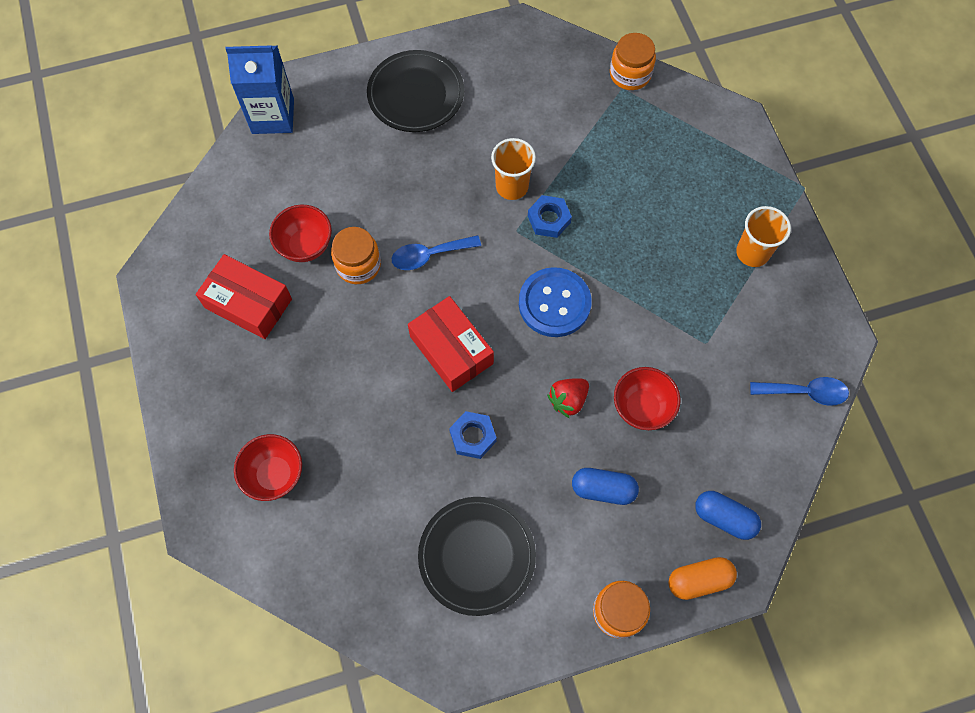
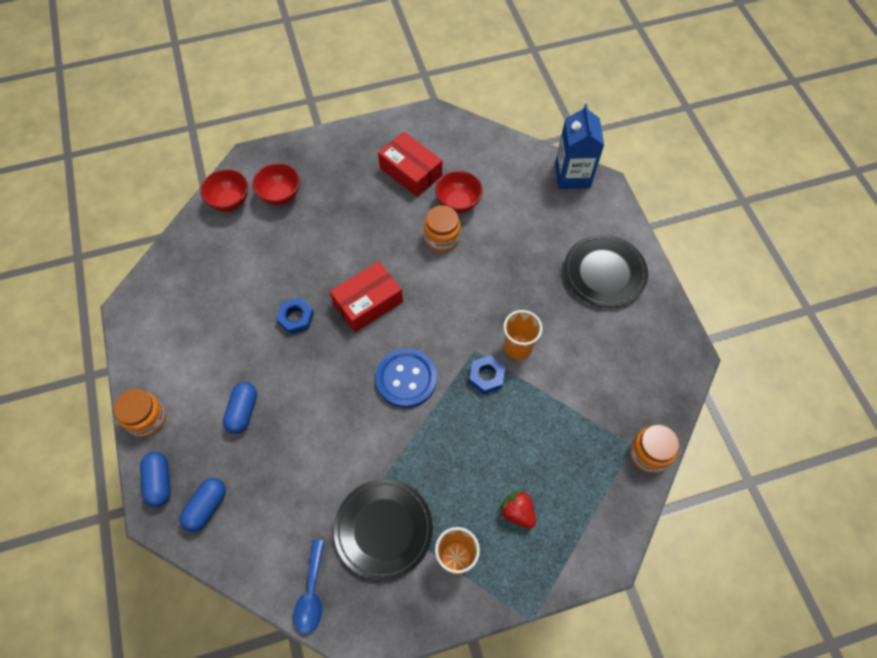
camera: 90 degrees right, 5 degrees down
(248, 303) = (410, 172): red box -> red box turned 75 degrees counterclockwise
(429, 255) = (450, 286): blue spoon -> none
(477, 556) = (204, 321): black plate -> black plate (383, 529)
(568, 400) = (320, 387): red strawberry -> red strawberry (517, 512)
(642, 408) = (308, 445): red bowl -> red bowl (230, 202)
(699, 580) = (160, 482): orange capsule -> blue capsule

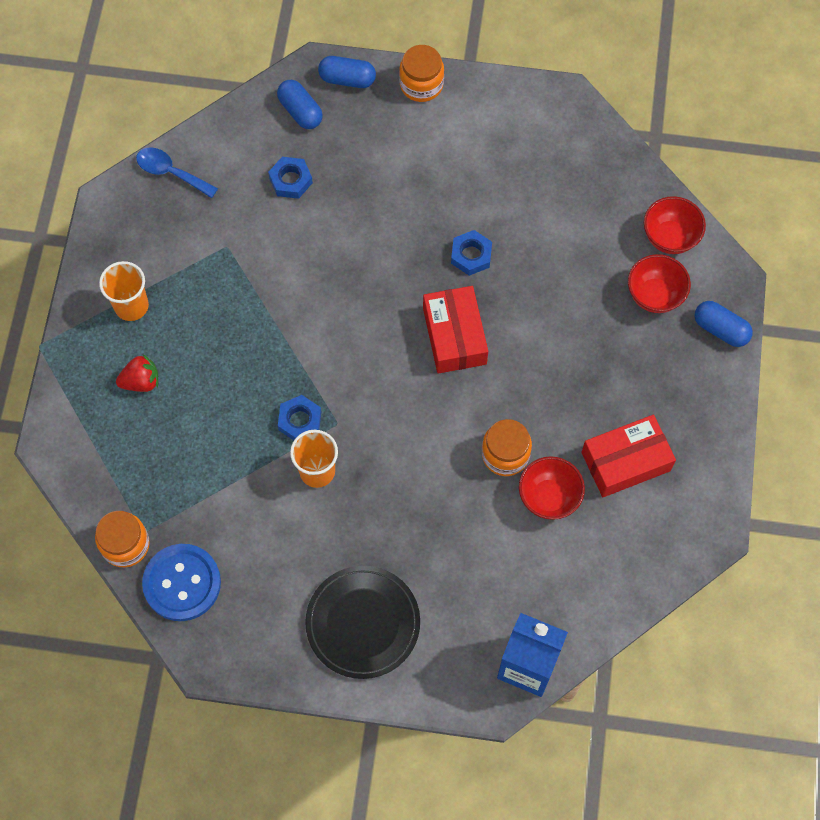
camera: 115 degrees right, 5 degrees up
(243, 411) = (384, 170): blue capsule -> blue capsule (720, 329)
(280, 482) = (291, 180): none -> blue nut
(383, 529) = (194, 254): black plate -> none
(406, 379) = (339, 338): blue button -> blue button (182, 583)

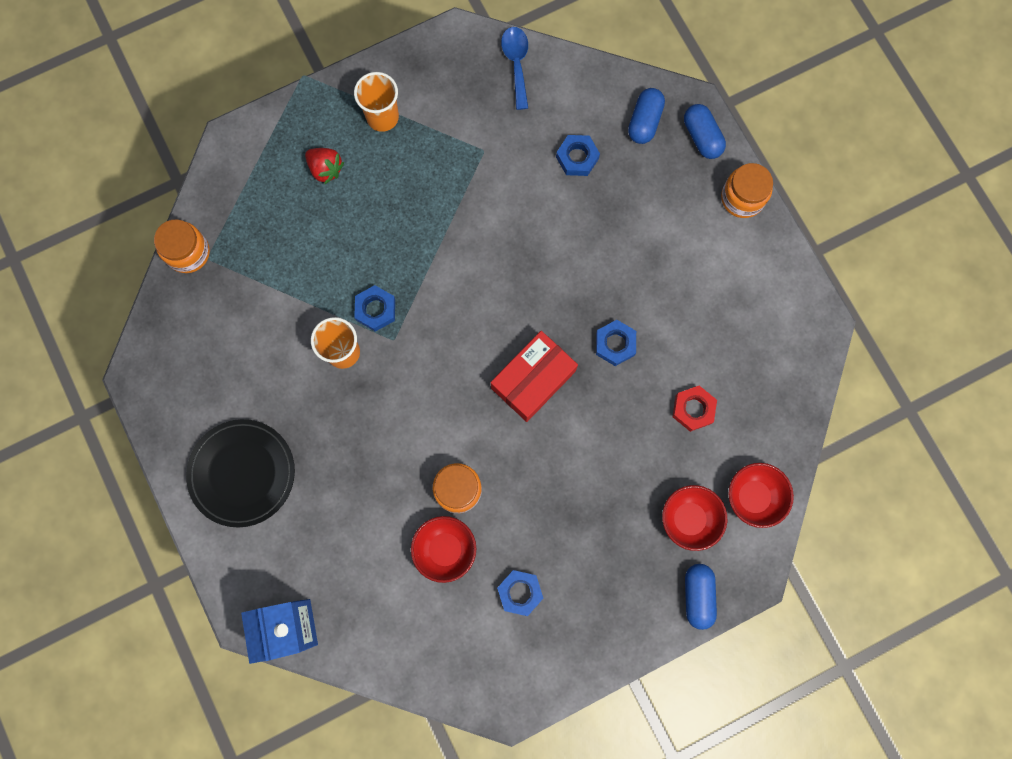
camera: 55 degrees right, 10 degrees up
(182, 583) = (185, 315): blue button -> none
(568, 233) = (693, 409): none -> red nut
(625, 461) = (520, 592): red box -> blue nut

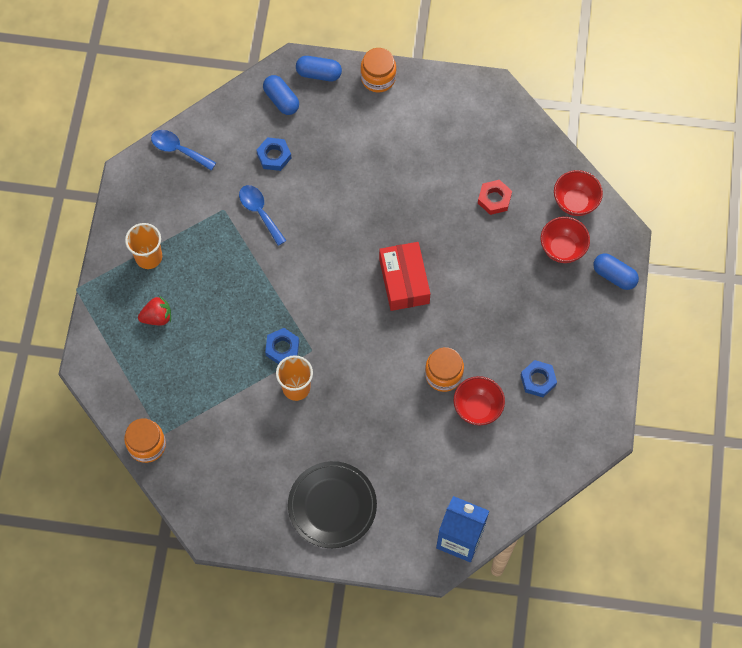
camera: 55 degrees left, 10 degrees down
(506, 186) = (259, 212): none -> blue spoon
(615, 344) = (417, 216): blue nut -> none

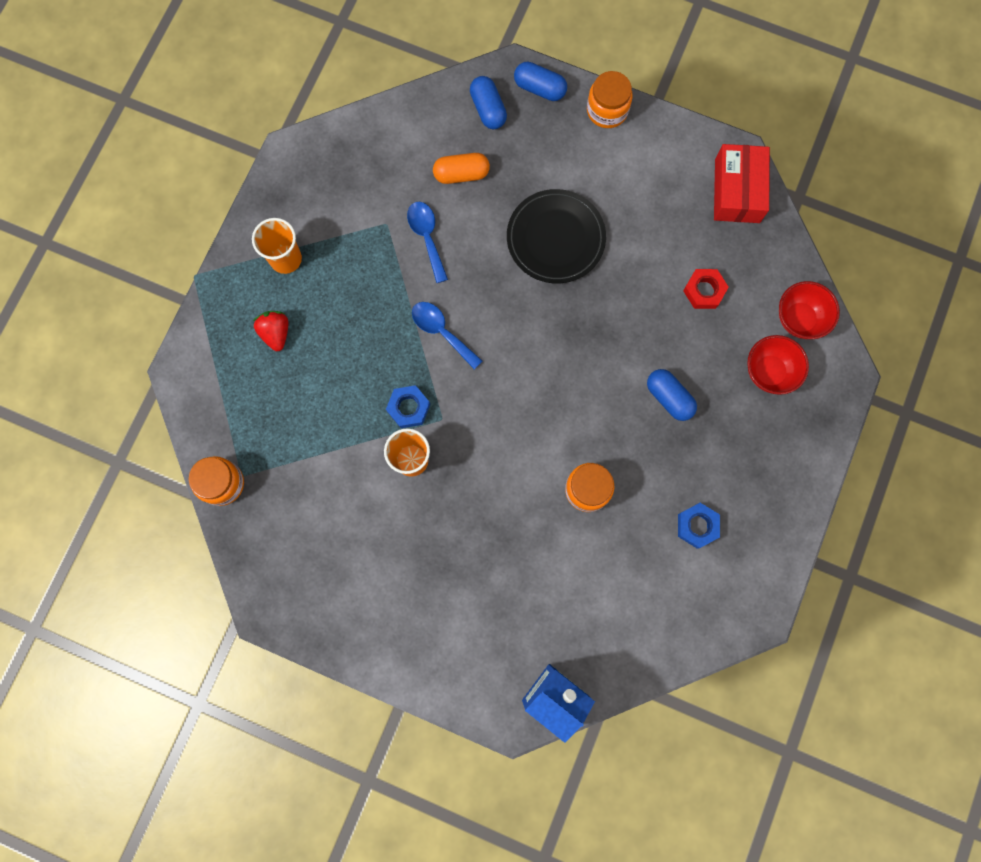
camera: 15 degrees right, 10 degrees up
(157, 317) = (276, 333): red strawberry -> red strawberry turned 105 degrees counterclockwise
(178, 150) = (354, 139): blue spoon -> blue spoon (441, 332)
(274, 156) = (461, 174): blue nut -> orange capsule
(332, 506) = (414, 615): black plate -> black plate (555, 238)
(404, 281) = (571, 363): red box -> red box (737, 190)
(477, 408) = (616, 541): red bowl -> none
(614, 275) = (822, 421): blue capsule -> blue capsule (669, 397)

